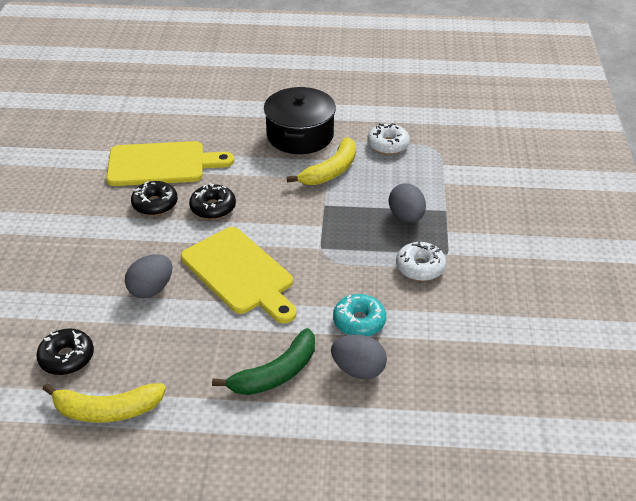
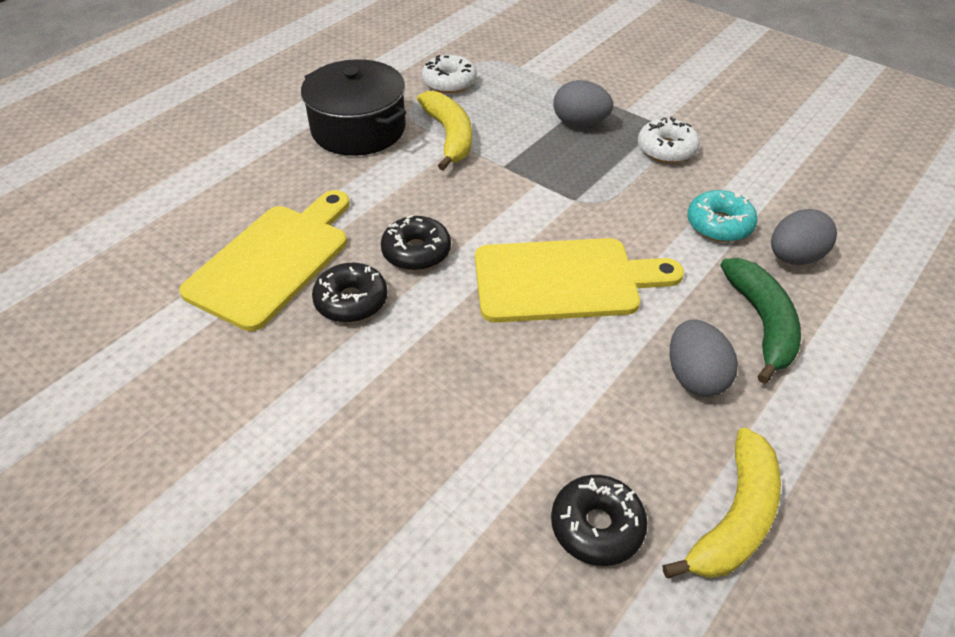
camera: 55 degrees left, 5 degrees up
(151, 289) = (524, 374): grey egg -> grey egg (695, 377)

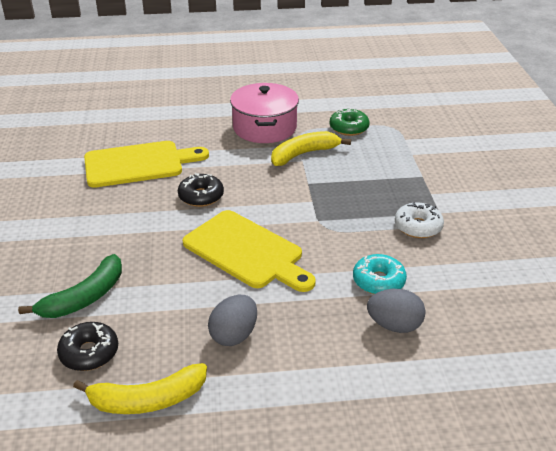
camera: 45 degrees right, 10 degrees down
(351, 301) = (142, 199): black donut -> none
(358, 129) = (264, 127): black pot -> pink pot
(449, 82) = (349, 128): white donut -> green donut
(449, 136) = (304, 154): yellow banana -> yellow banana turned 150 degrees counterclockwise
(580, 123) = (388, 185): grey egg -> none
(762, 323) = (313, 340): green banana -> green banana (84, 297)

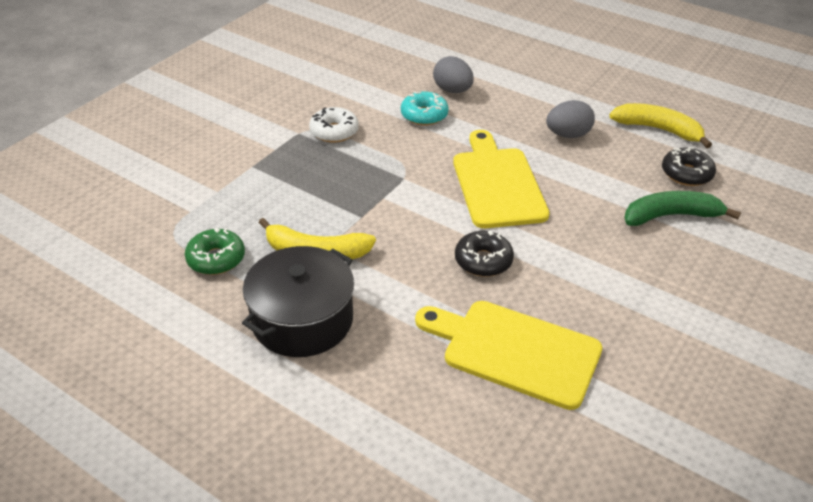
camera: 140 degrees left, 5 degrees up
(264, 127) = (302, 320): pink pot -> black pot

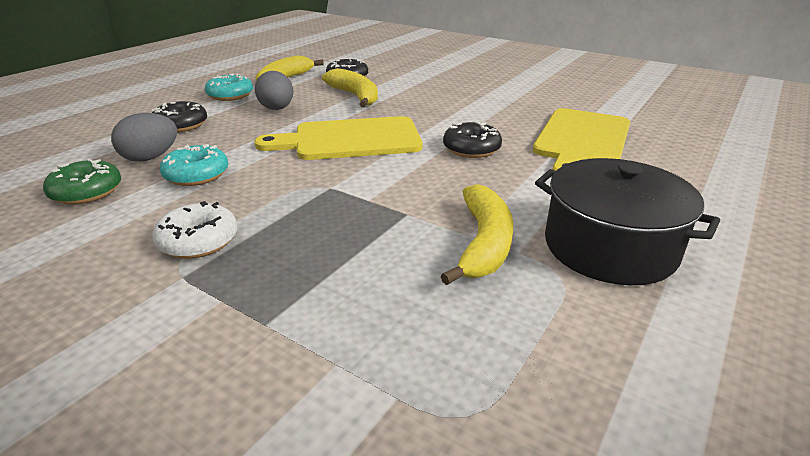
camera: 90 degrees left, 10 degrees down
(216, 259) = (524, 340): green donut -> green donut (87, 192)
(518, 91) = (181, 125): none -> black donut
(600, 103) = (230, 95): none -> turquoise donut
(620, 182) = (355, 96): none -> yellow banana
(671, 216) = (400, 85): green banana -> none

